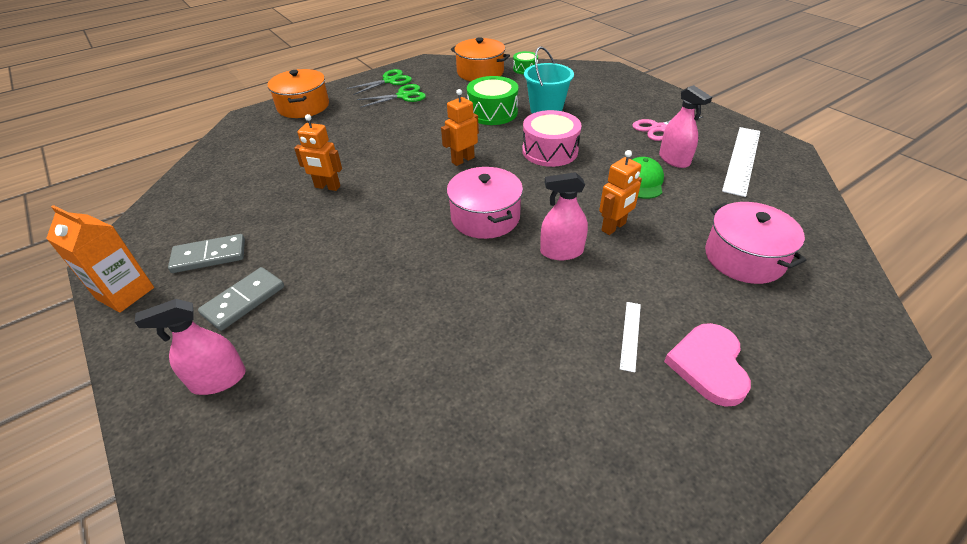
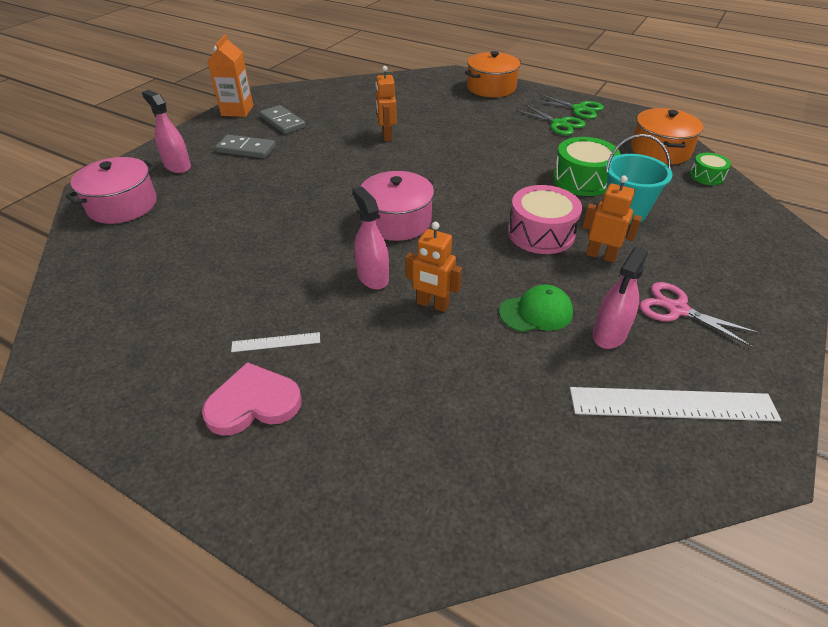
camera: 65 degrees right, 0 degrees up
(462, 160) = (477, 185): orange robot -> orange robot (601, 255)
(744, 257) = (439, 421): pink pot -> pink pot (122, 205)

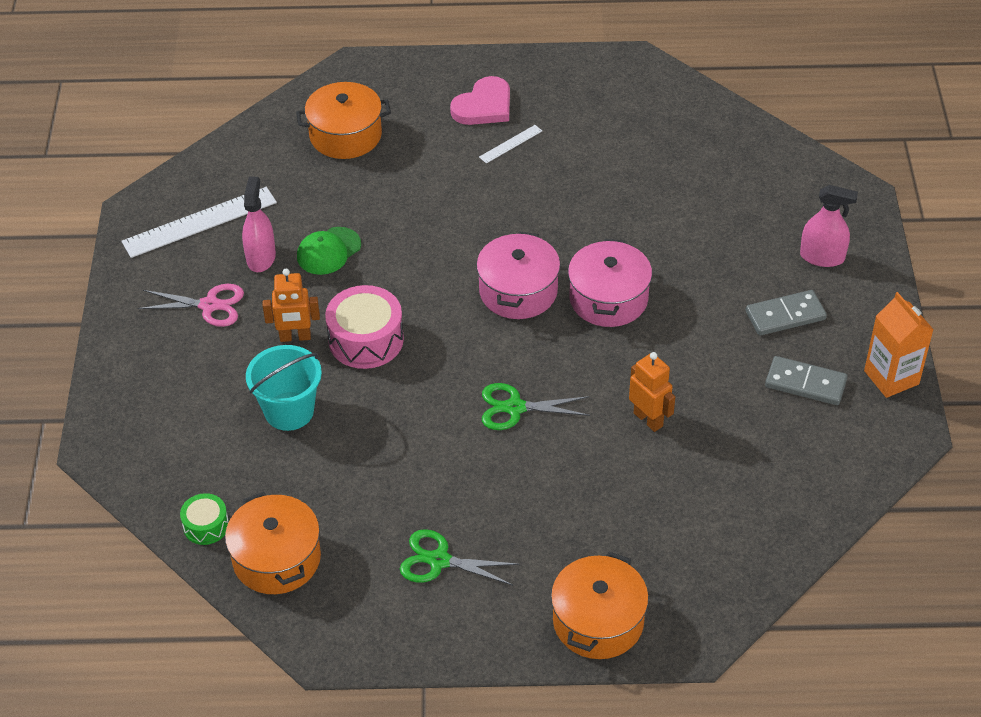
camera: 150 degrees right, 5 degrees up
(122, 205) = (798, 190): pink pot -> pink pot (608, 299)
(372, 277) = (488, 223): pink spray bottle -> none
(432, 304) = (418, 221): orange robot -> none
(440, 444) = (345, 135): none -> orange pot
(579, 109) = (428, 620): green scissors -> green scissors (515, 408)
(582, 179) = (357, 446): green drum -> none

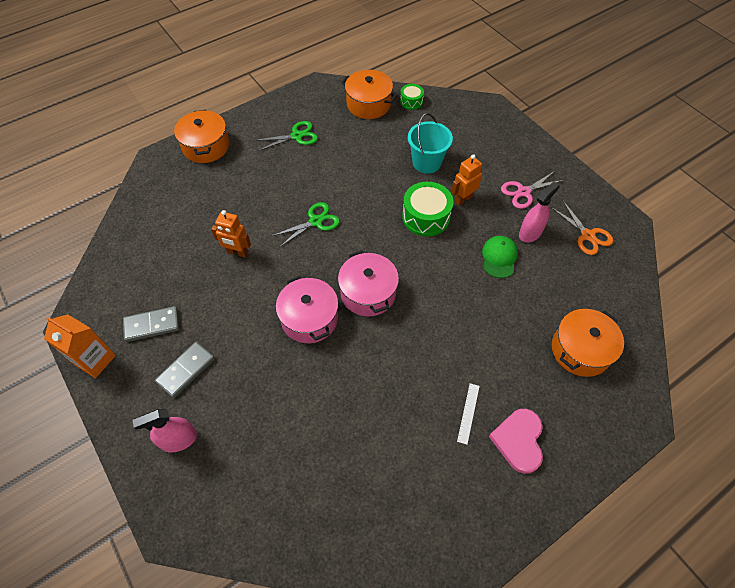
camera: 145 degrees right, 10 degrees up
(199, 222) = (587, 235): white ruler -> orange scissors
(261, 257) = (530, 233): pink spray bottle -> pink spray bottle turned 105 degrees counterclockwise
(366, 340) = (426, 217): pink drum -> green drum

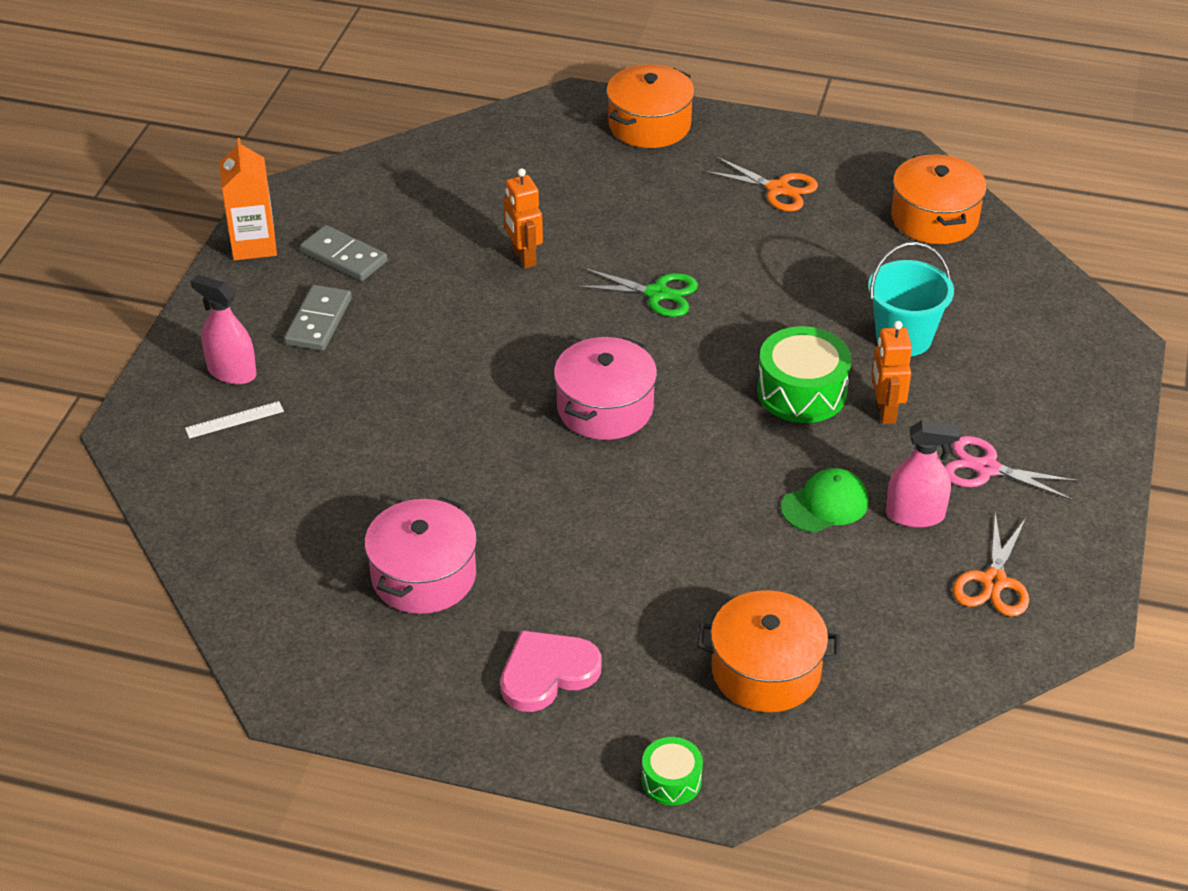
camera: 50 degrees right, 15 degrees down
(186, 370) = (318, 321): grey domino -> grey domino turned 75 degrees counterclockwise
(297, 136) = (777, 189): green scissors -> orange scissors
(309, 318) = (504, 378): pink pot -> pink pot (423, 576)
(411, 101) = (1003, 256): green drum -> green drum (671, 780)
(463, 199) = (885, 411): orange robot -> orange robot turned 105 degrees counterclockwise
(468, 413) = (534, 602): white ruler -> white ruler (234, 420)

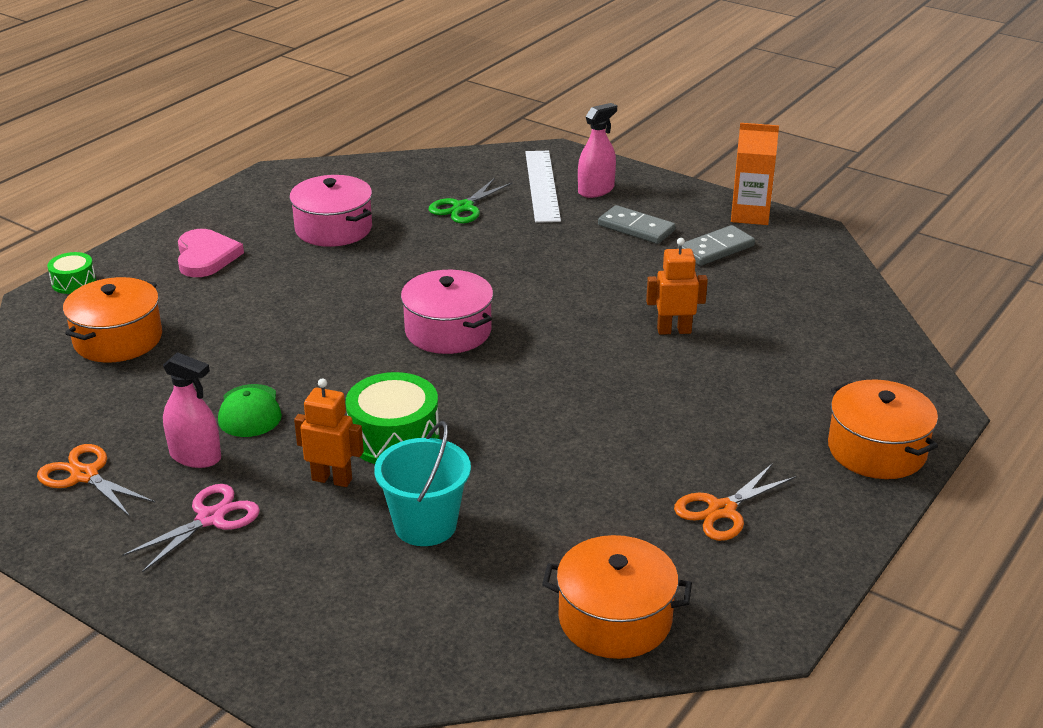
camera: 110 degrees right, 10 degrees down
(234, 420) = (542, 185): white ruler -> white ruler, size x2.07
(657, 293) = (583, 390): green scissors -> green scissors (463, 207)
(915, 515) = (195, 456): pink spray bottle -> pink spray bottle turned 90 degrees counterclockwise

